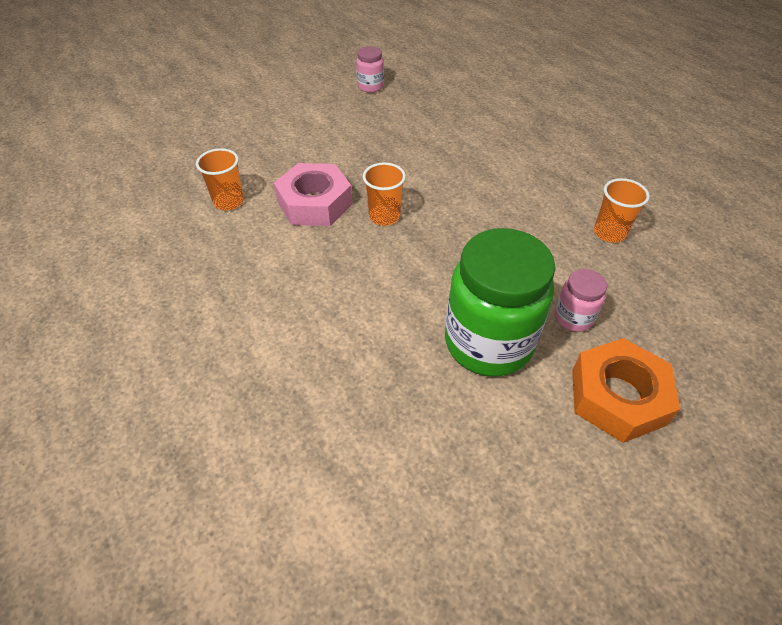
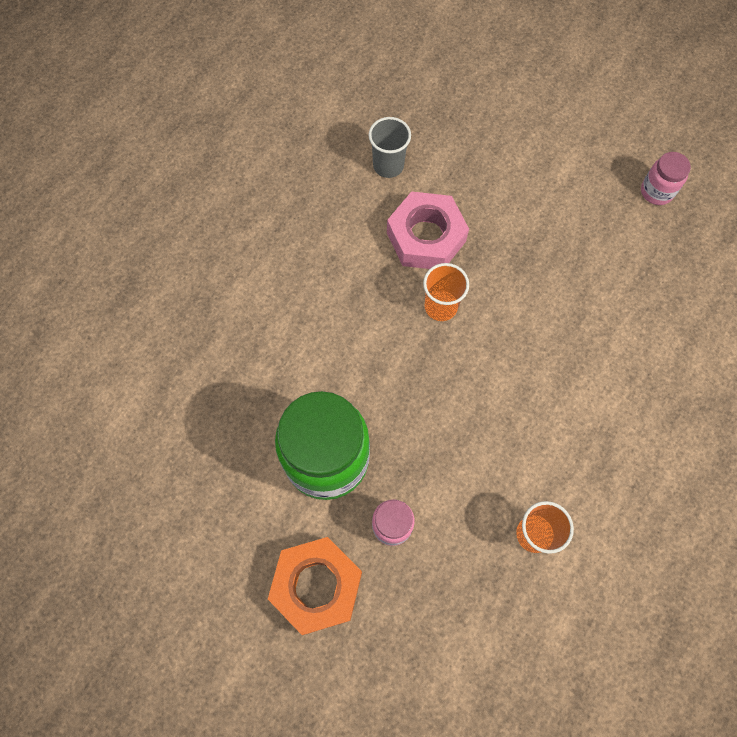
camera: 65 degrees right, 20 degrees up
(229, 202) = (388, 165): orange cup -> grey cup

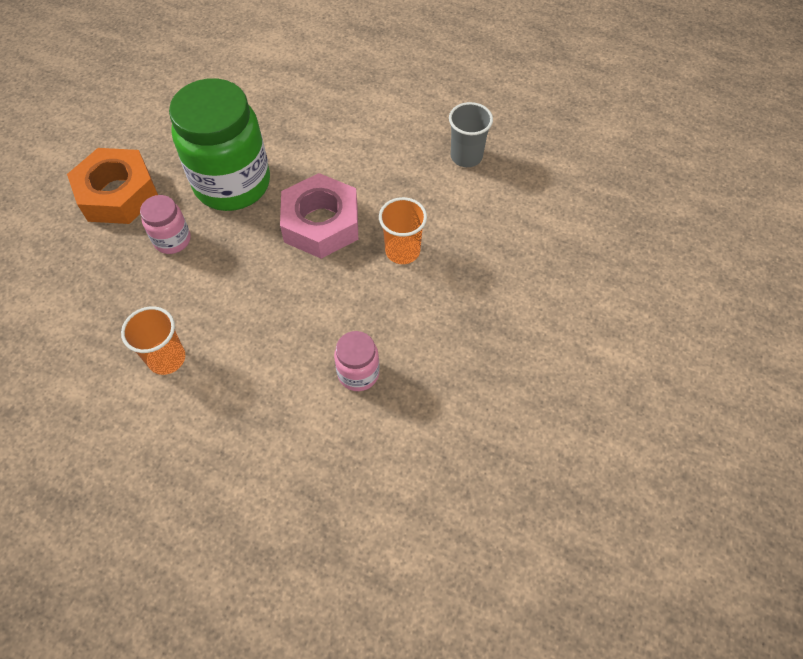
camera: 80 degrees right, 10 degrees down
(388, 165) = (555, 187): grey cup -> grey cup (466, 156)
(426, 237) = (479, 229): pink nut -> pink nut (321, 223)
(656, 191) = (613, 459): pink jar -> pink jar (358, 373)

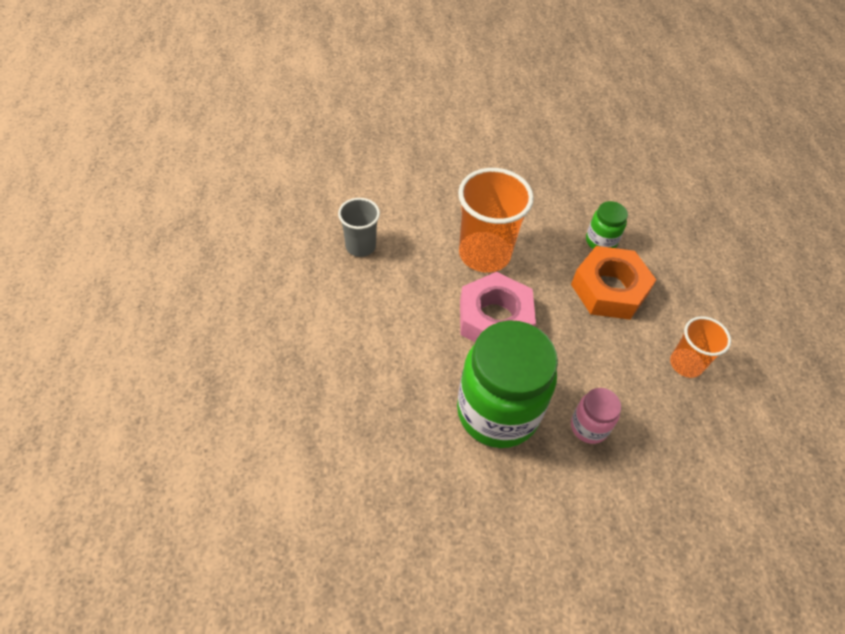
camera: 120 degrees left, 5 degrees down
(118, 194) = (576, 514): orange nut -> orange nut (609, 289)
(358, 373) = (601, 241): pink jar -> green jar
(402, 251) = (484, 254): orange cup -> orange cup, size x1.73

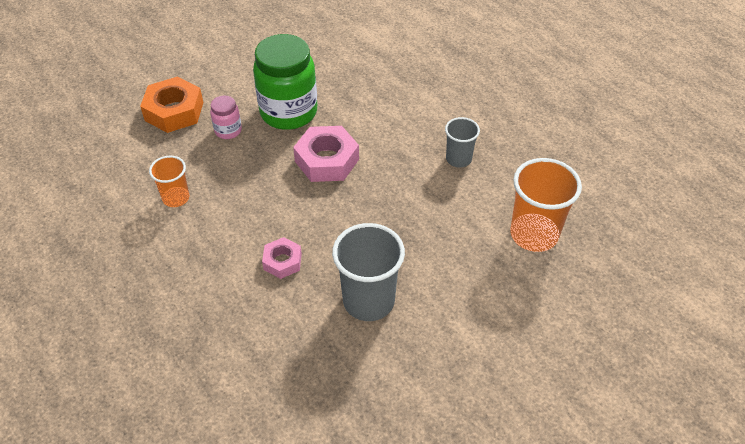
camera: 150 degrees right, 5 degrees down
(484, 254) = (367, 200): orange cup -> orange cup (534, 234)
(545, 176) = (368, 301): none -> grey cup
(601, 241) = (282, 261): green jar -> pink nut
(609, 289) = (255, 223): orange nut -> orange nut (174, 111)

